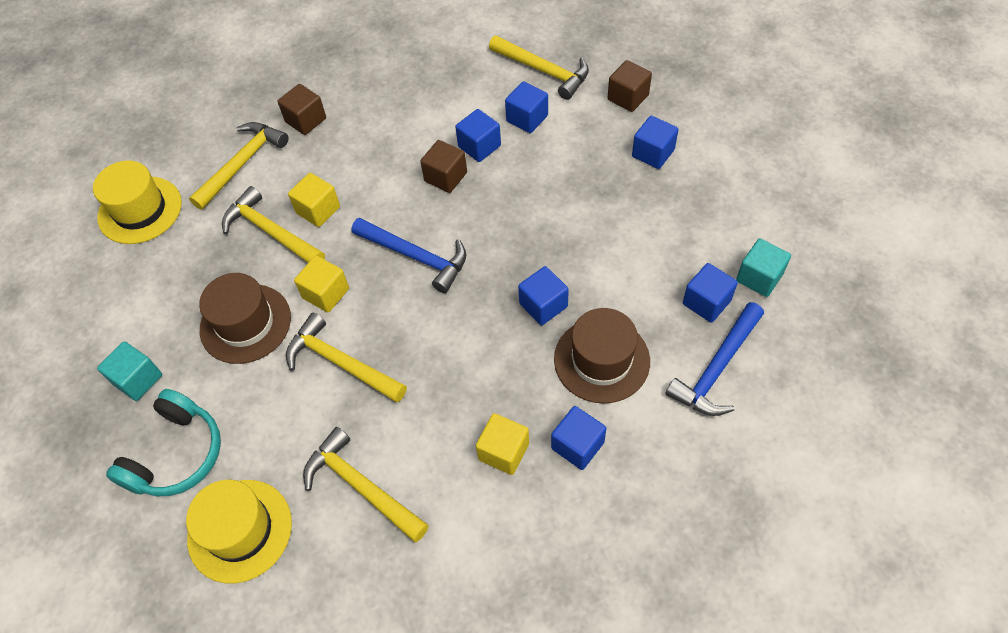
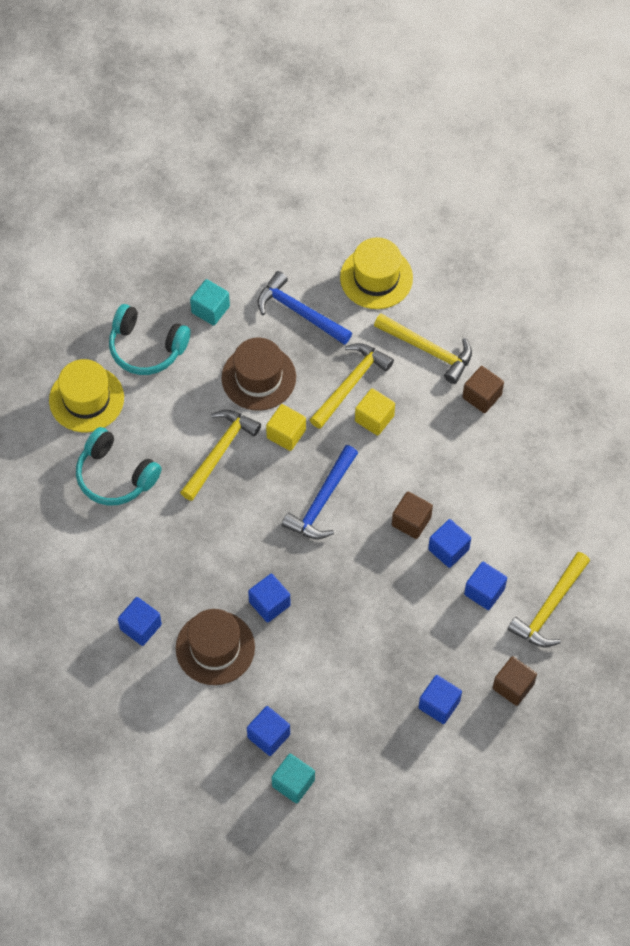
camera: 85 degrees right, 5 degrees up
(361, 486) = (115, 476): yellow hammer -> turquoise headphones
(503, 451) = (138, 573): yellow cube -> none
(716, 368) = (204, 737): blue hammer -> blue hammer (299, 312)

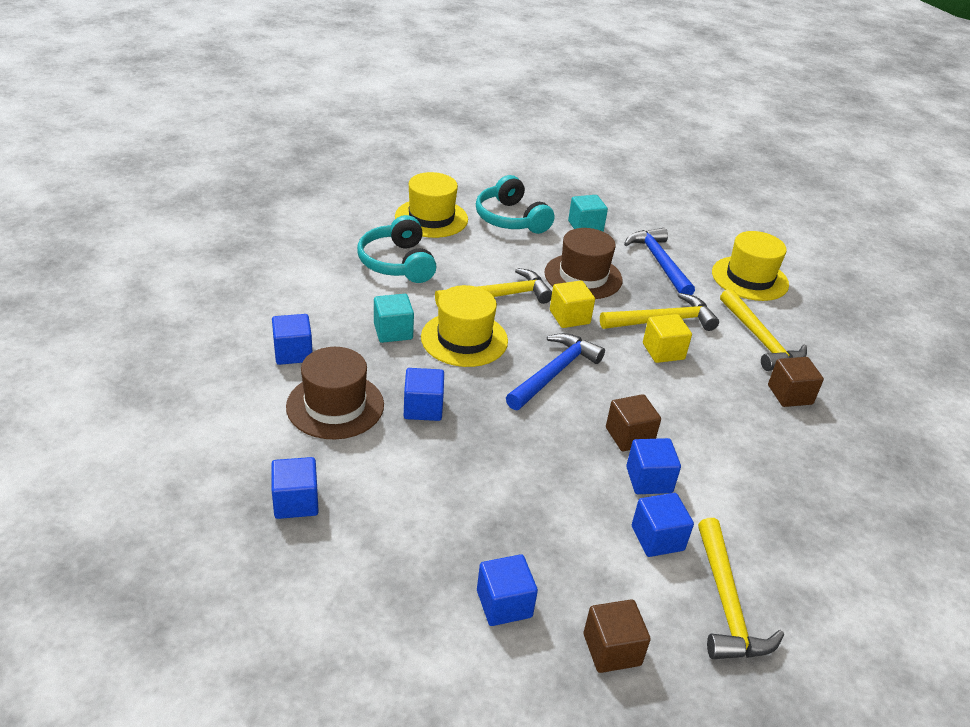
camera: 35 degrees right, 25 degrees down
(237, 518) = (464, 339): none -> yellow hat
(293, 783) = (267, 559): turquoise cube -> turquoise cube (393, 331)
(322, 501) = (554, 373): blue hammer -> blue hammer turned 150 degrees clockwise
(549, 607) = (726, 603): yellow hammer -> yellow hammer turned 75 degrees counterclockwise

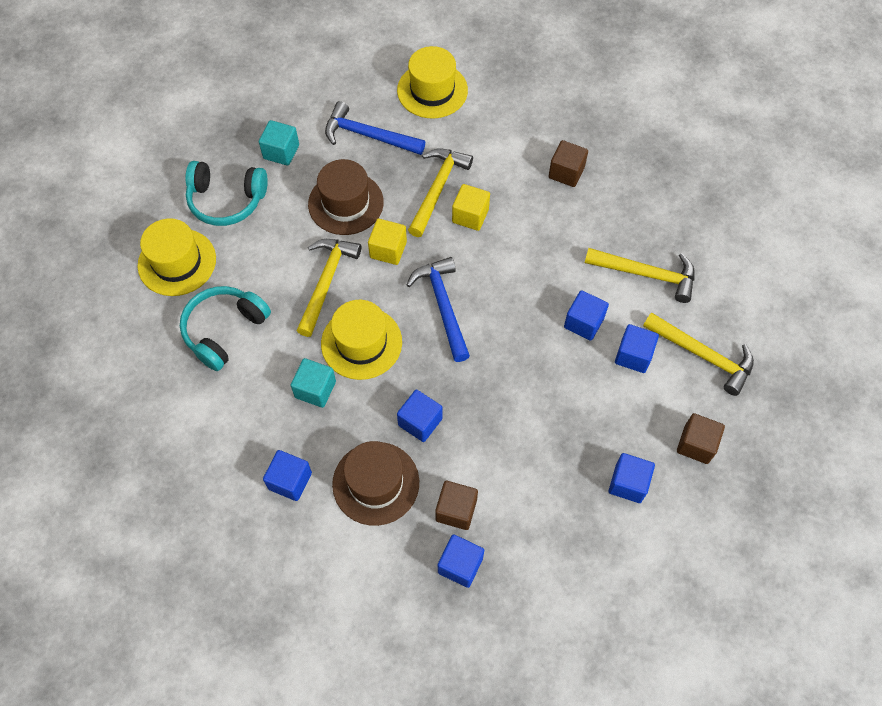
camera: 50 degrees left, 25 degrees up
(397, 263) = (224, 330): turquoise headphones -> turquoise headphones turned 105 degrees clockwise
(629, 436) = (538, 304): brown cube -> brown cube (456, 510)
(760, 339) = (501, 143): yellow hammer -> yellow hammer (646, 274)

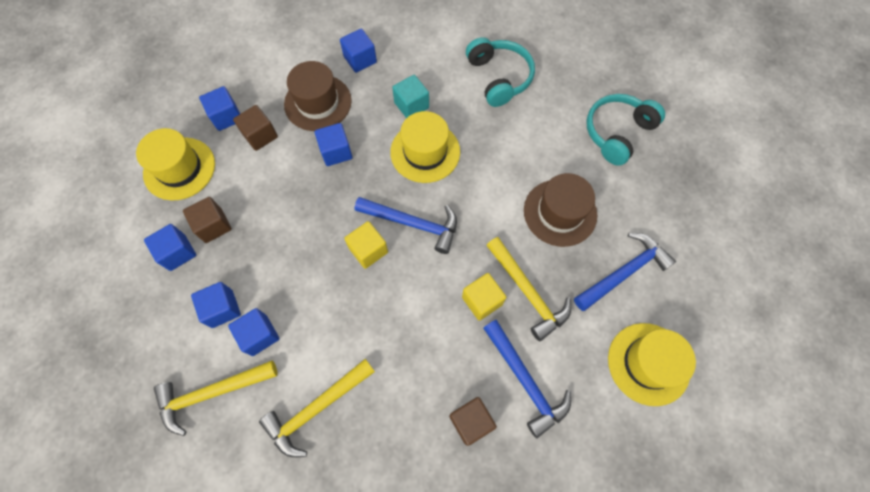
camera: 125 degrees right, 5 degrees up
(177, 262) = (578, 77): yellow hat -> yellow hat (179, 168)
(281, 152) = (646, 195): turquoise cube -> none
(326, 282) = (493, 158): yellow hammer -> none
(388, 250) = (492, 216): yellow cube -> yellow cube (368, 250)
(509, 155) = (525, 381): none -> blue hammer
(583, 323) = (317, 318): blue cube -> blue cube (222, 308)
(696, 444) = (157, 324): brown cube -> brown cube (213, 226)

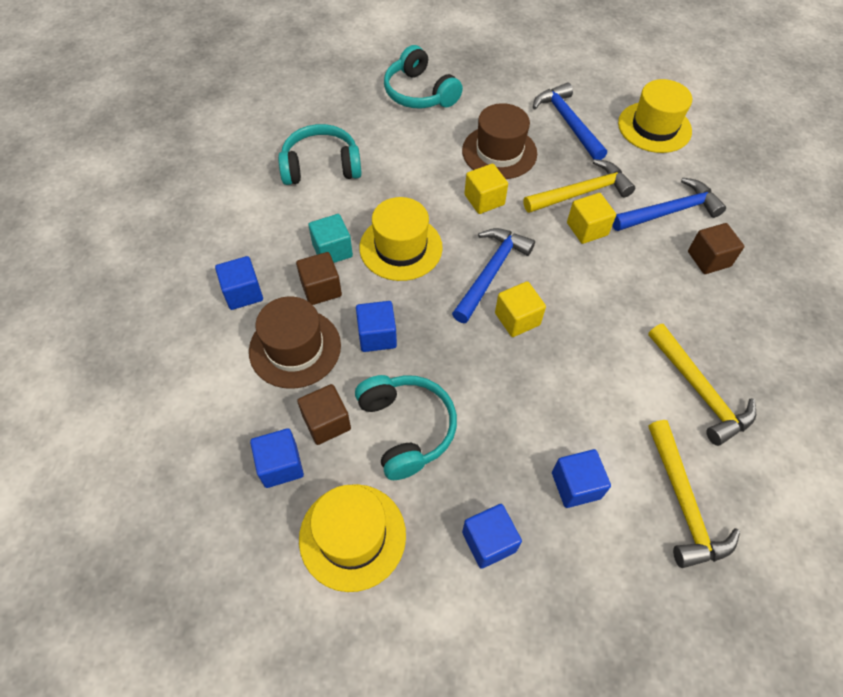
camera: 80 degrees left, 10 degrees down
(213, 226) = (455, 491): brown cube -> brown cube (321, 289)
(259, 335) = (613, 444): blue cube -> none
(260, 186) = (406, 428): none -> turquoise headphones
(495, 207) = (484, 200): none -> yellow cube

